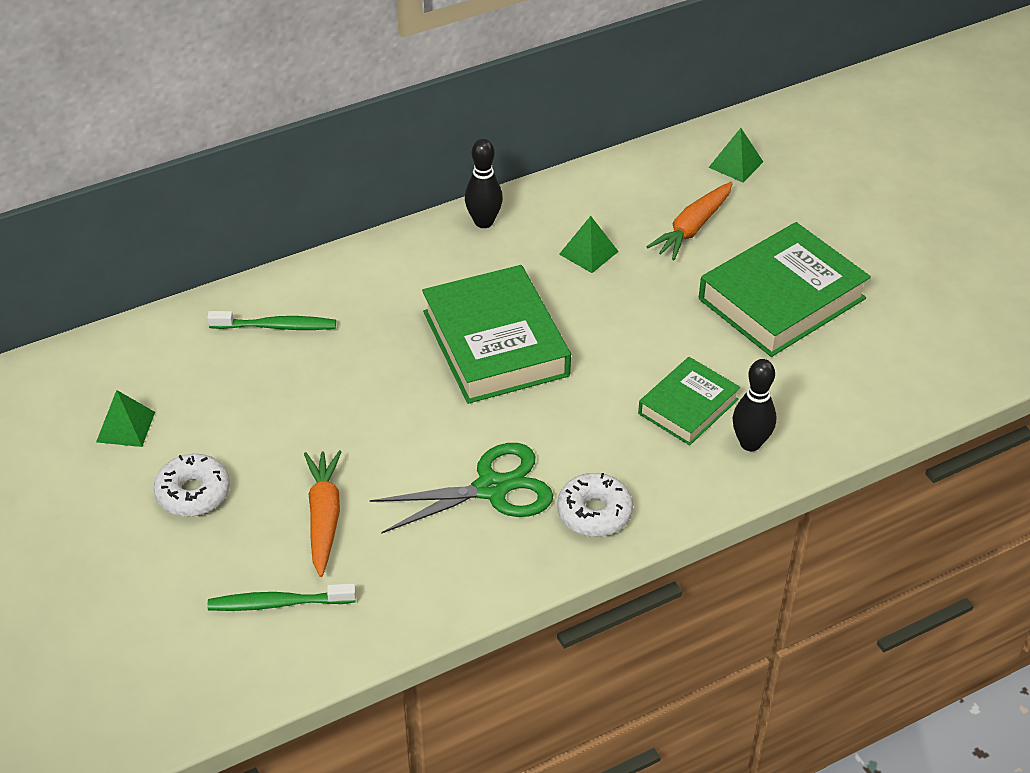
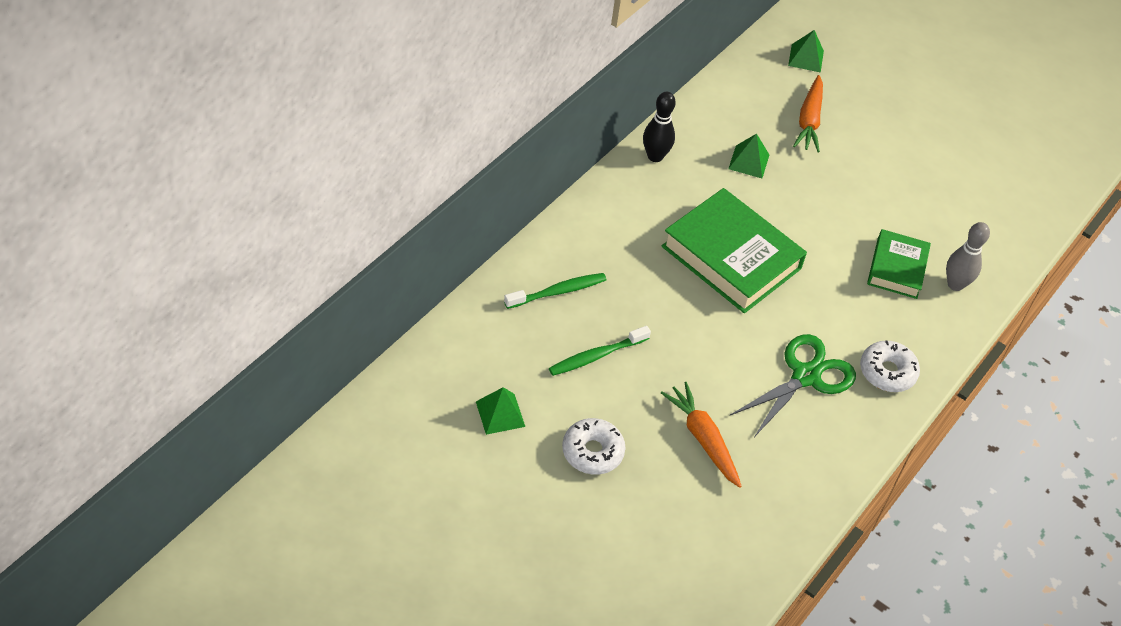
camera: 30 degrees left, 5 degrees up
(278, 603) = (717, 518): green toothbrush -> green toothbrush (596, 356)
(750, 443) = (955, 284): black bowling pin -> grey bowling pin
(781, 298) = (905, 162): green book -> none

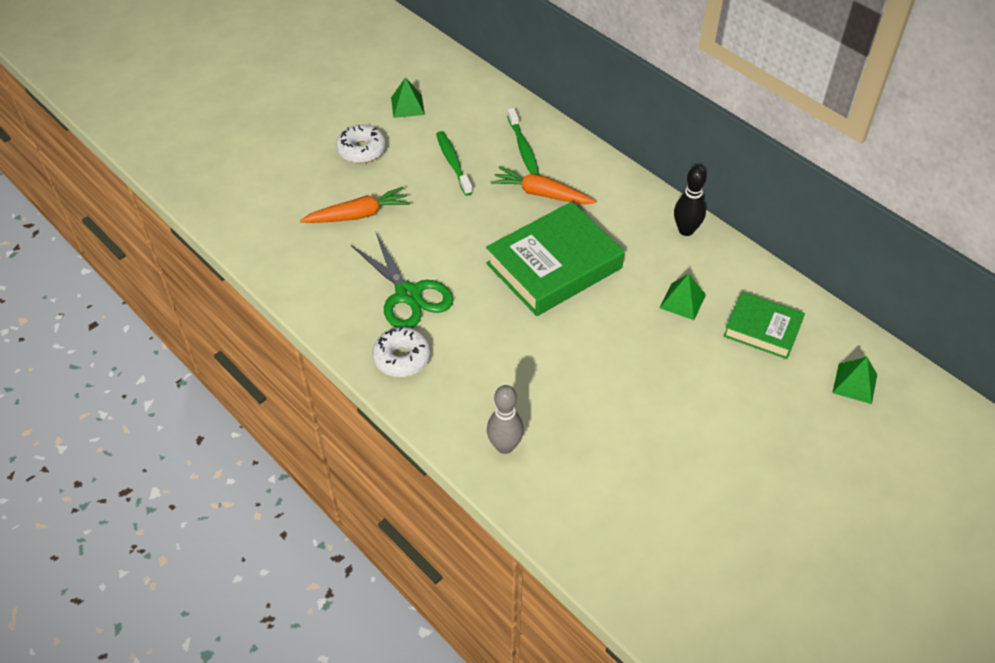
camera: 105 degrees right, 0 degrees up
(809, 121) = (749, 365): orange carrot -> orange carrot (541, 194)
(897, 268) = (531, 397): green book -> green book (762, 329)

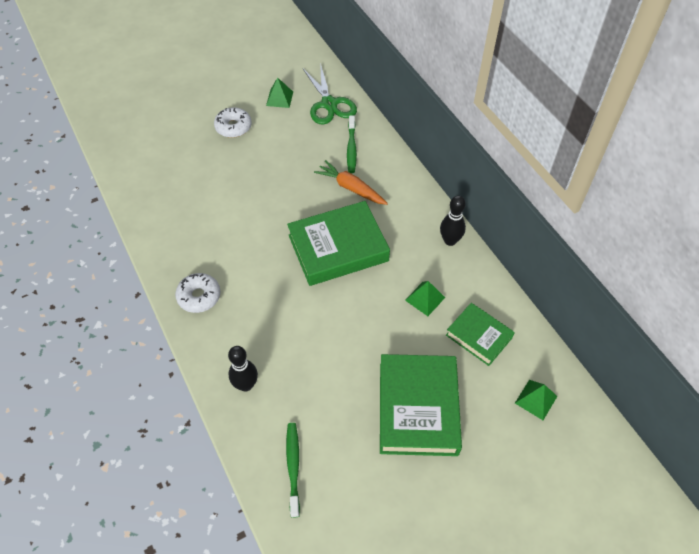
camera: 15 degrees right, 5 degrees up
(358, 215) = (211, 177): orange carrot -> none
(408, 294) = (223, 247): green scissors -> green scissors (329, 104)
(453, 163) = (295, 150): green toothbrush -> green toothbrush (293, 467)
(505, 446) = (246, 385): grey bowling pin -> black bowling pin
(723, 424) = (418, 408): none -> green book

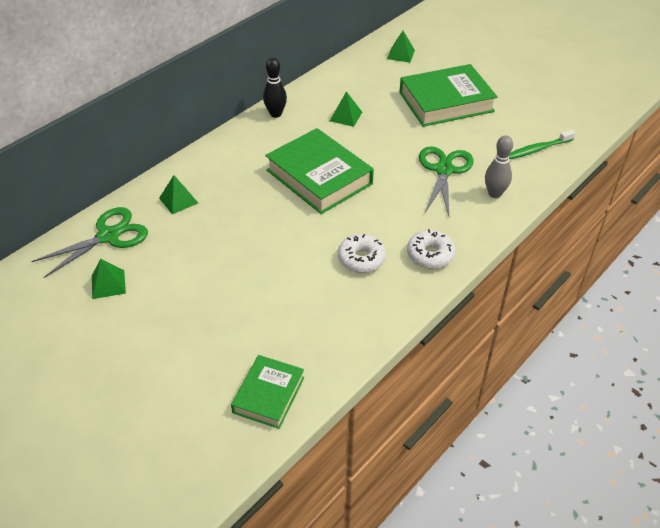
camera: 110 degrees left, 10 degrees down
(233, 127) = (174, 312): white donut -> white donut (361, 259)
(246, 385) = (494, 194): black bowling pin -> grey bowling pin
(301, 354) = (444, 170): none -> green scissors
(351, 148) = (178, 200): green toothbrush -> green pyramid
(351, 188) = (237, 187): orange carrot -> none
(479, 336) = (365, 85): green book -> green book (268, 395)

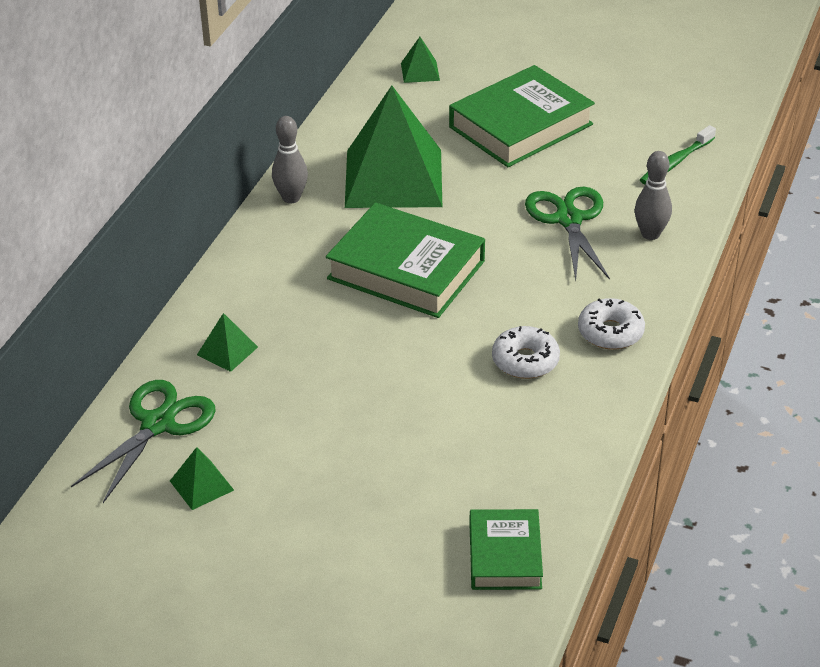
camera: 20 degrees left, 5 degrees down
(275, 114) = (291, 198): black bowling pin -> grey bowling pin
(345, 116) = (393, 178): green pyramid -> green pyramid, size x2.46

